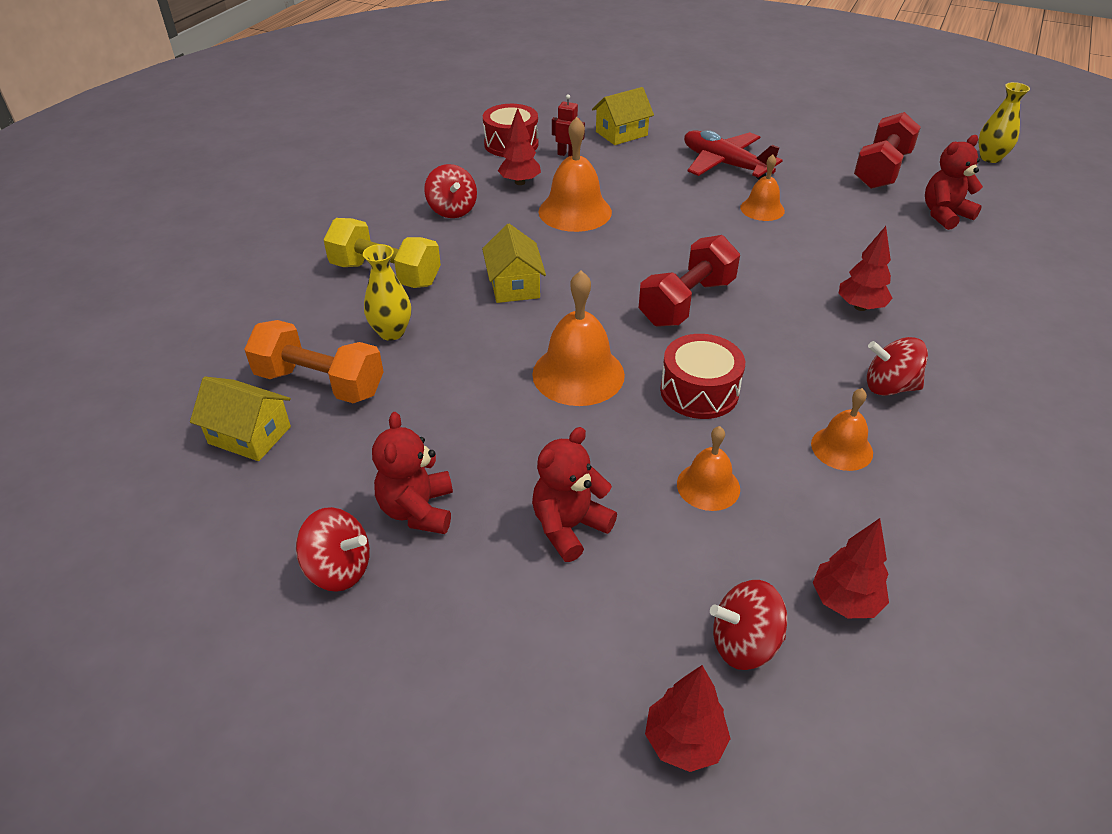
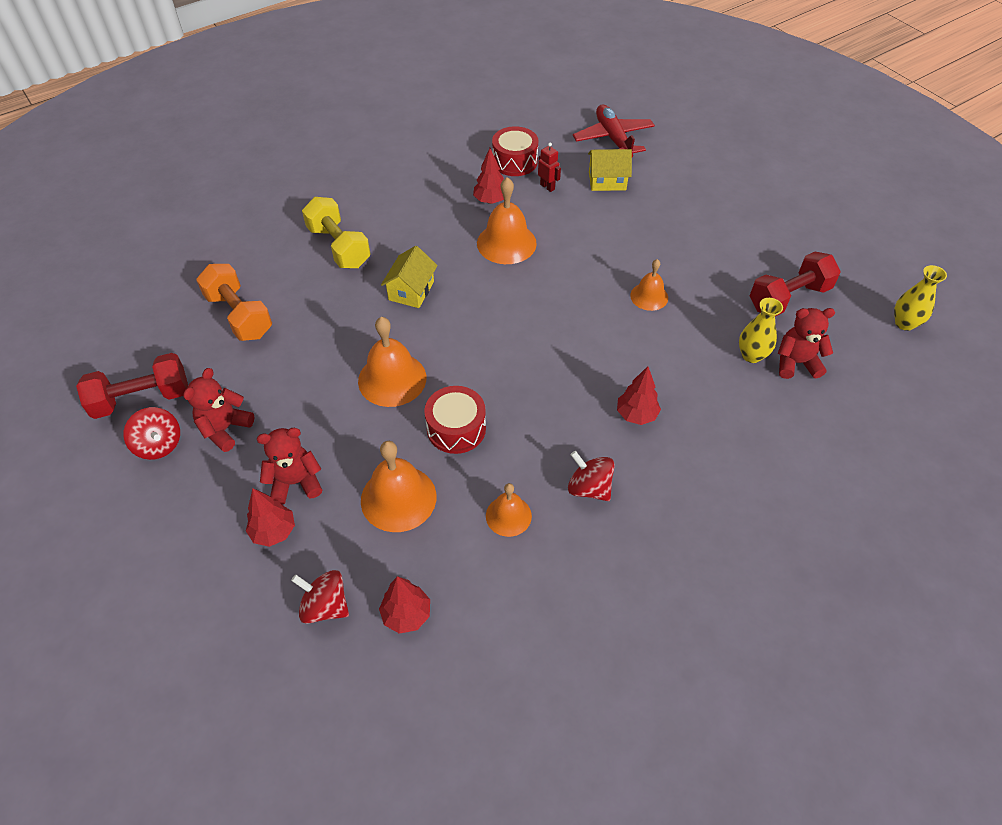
camera: 30 degrees right, 10 degrees up
(249, 435) = (177, 334): yellow house -> none
(391, 332) = (307, 295): yellow vase -> yellow vase (751, 355)
(452, 210) = (423, 208): red spinning top -> none
(684, 742) = (244, 640): red tree -> red tree (274, 532)
(687, 302) = (514, 355): red dumbbell -> red dumbbell (142, 399)
(708, 486) = (398, 498): orange bell -> orange bell, size x1.67
(725, 164) = (661, 242): red plane -> red plane (613, 139)

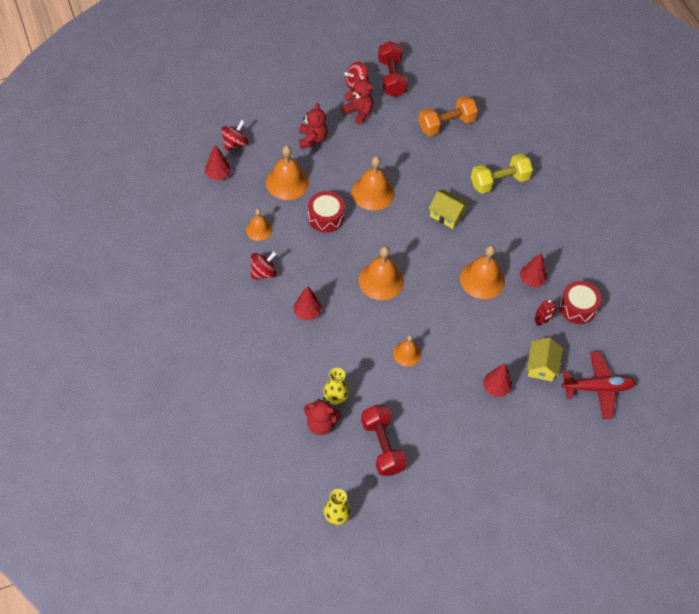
camera: 100 degrees right, 5 degrees up
(274, 532) = (284, 127): red tree -> red tree (496, 388)
(547, 342) = (381, 280): none -> orange bell
(796, 363) = (321, 424): red teddy bear -> red teddy bear turned 90 degrees clockwise

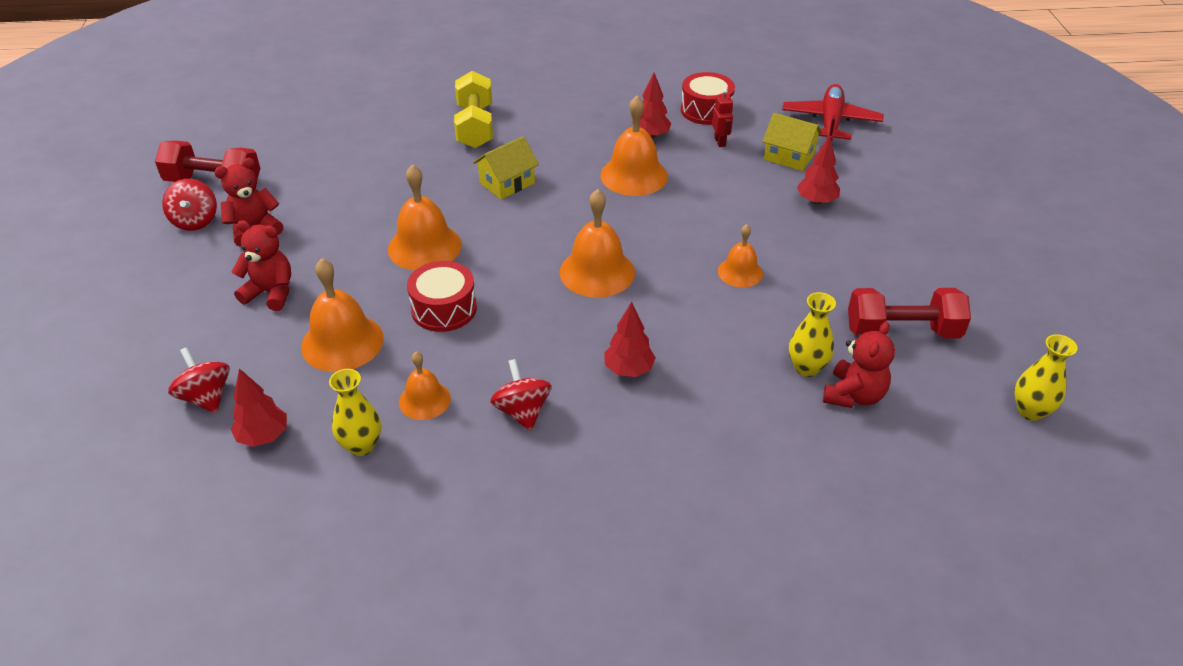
camera: 70 degrees left, 15 degrees down
(223, 214) = (361, 445): none -> yellow vase
(446, 124) = (344, 150): orange dumbbell -> none

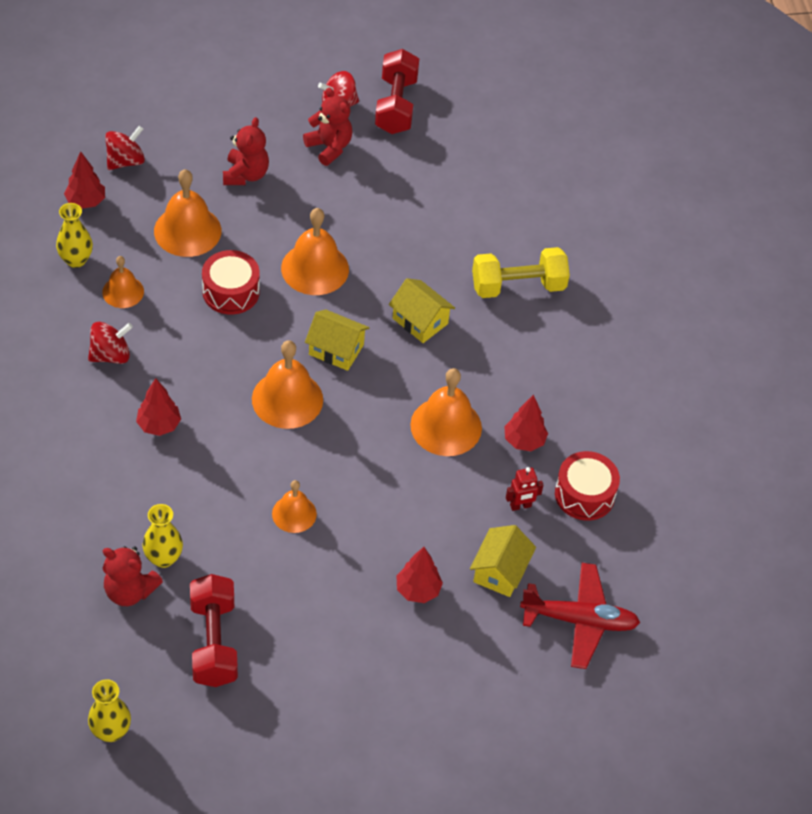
camera: 80 degrees right, 10 degrees up
(535, 236) = (336, 349): none -> yellow house

